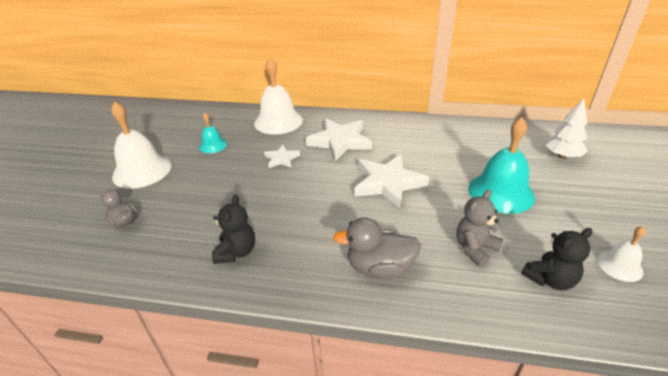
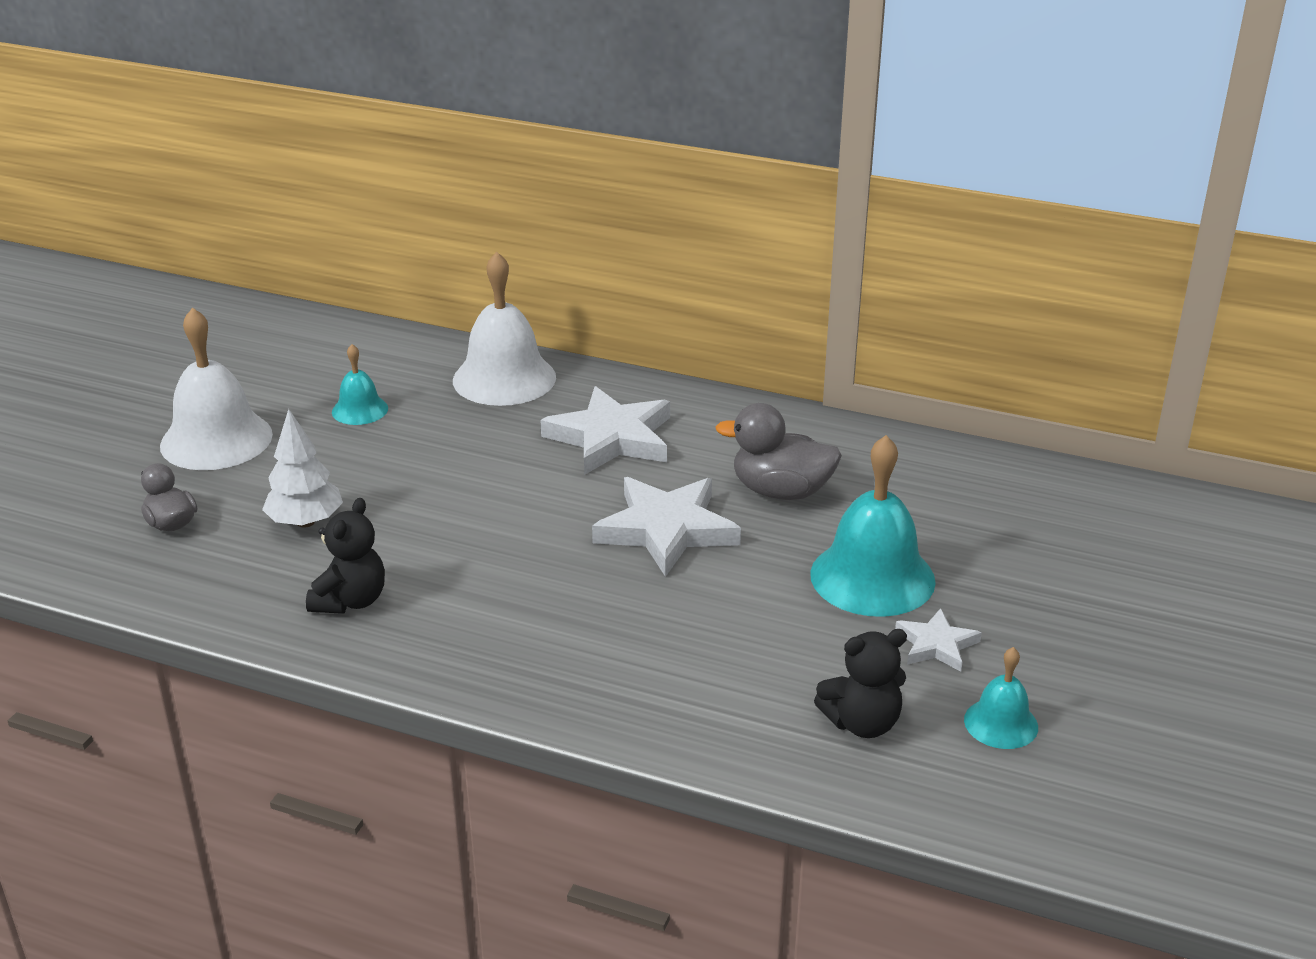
camera: 10 degrees right, 5 degrees down
(281, 159) = (483, 455): white star -> white star (936, 645)
(379, 268) = (581, 661): grey duck -> grey duck (781, 491)
(475, 248) = (763, 659): grey teddy bear -> none
(562, 156) = (1044, 530): white tree -> white tree (305, 522)
(619, 265) = (1001, 723): white bell -> turquoise bell

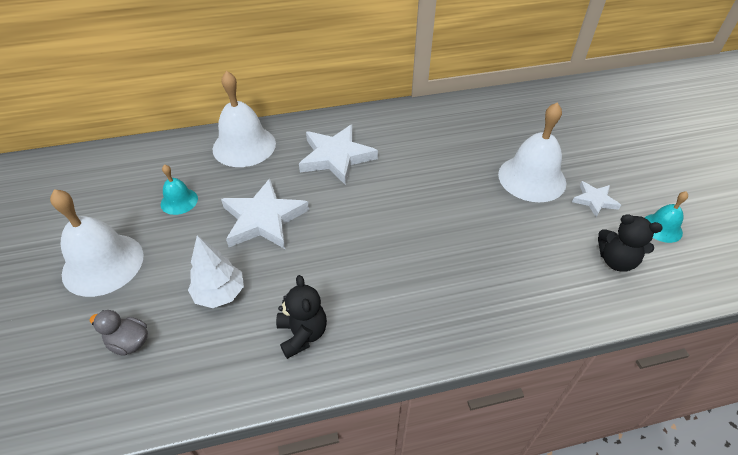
camera: 35 degrees left, 15 degrees up
(666, 530) = (418, 198): white star -> white star (263, 219)
(781, 491) = (445, 151): grey duck -> none
(862, 723) = (616, 260): black teddy bear -> black teddy bear turned 75 degrees clockwise
(872, 577) = (532, 178): turquoise bell -> white bell

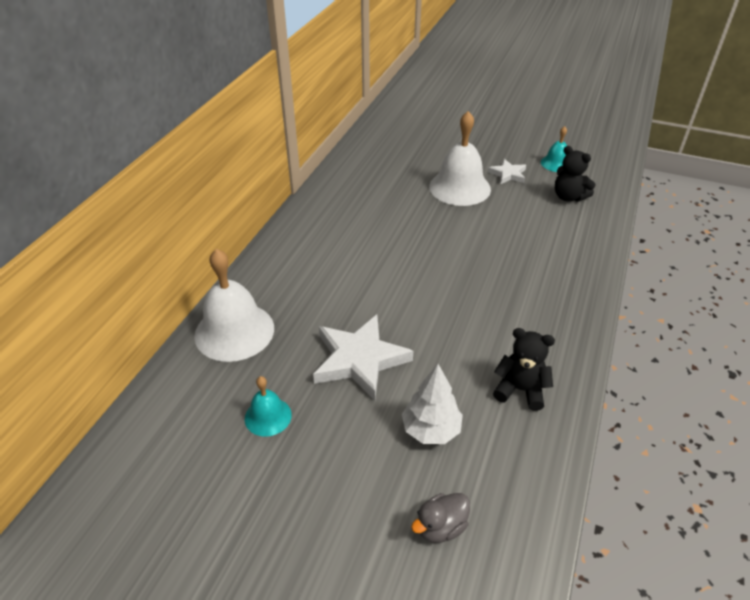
camera: 55 degrees left, 5 degrees down
(103, 264) = (306, 519): white bell -> none
(336, 157) = (324, 275): white star -> none
(616, 260) = (568, 197): black teddy bear -> black teddy bear turned 75 degrees clockwise

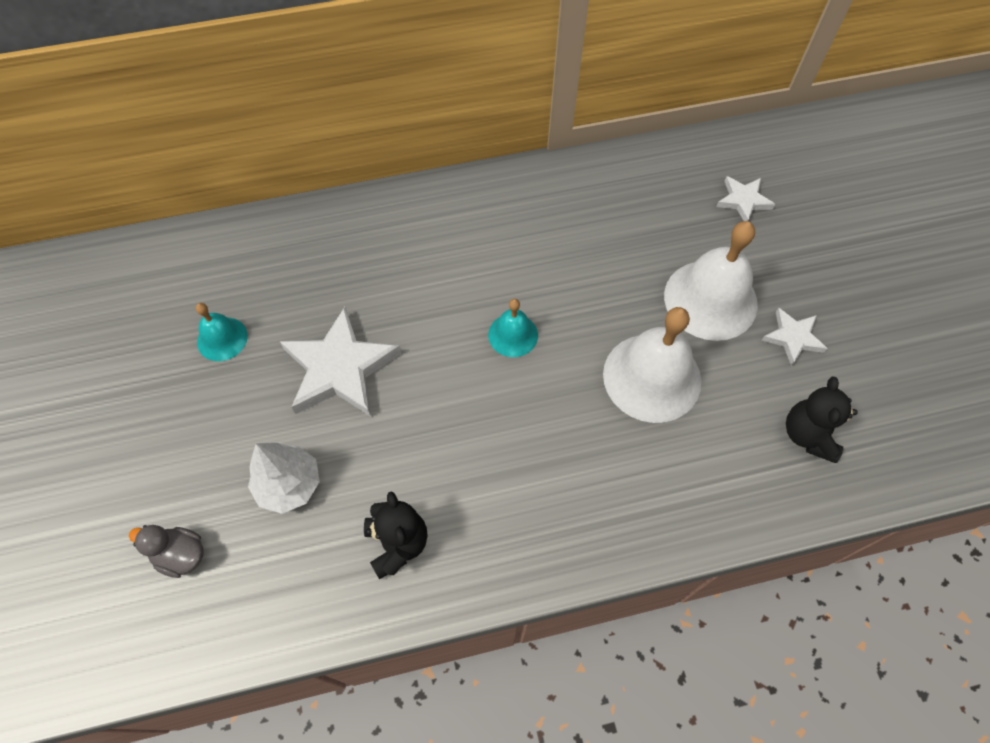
camera: 55 degrees right, 20 degrees up
(234, 331) = (305, 242): white bell -> white bell (652, 377)
(409, 148) = (743, 200): none -> white star
(556, 163) = (878, 382): turquoise bell -> turquoise bell (513, 335)

